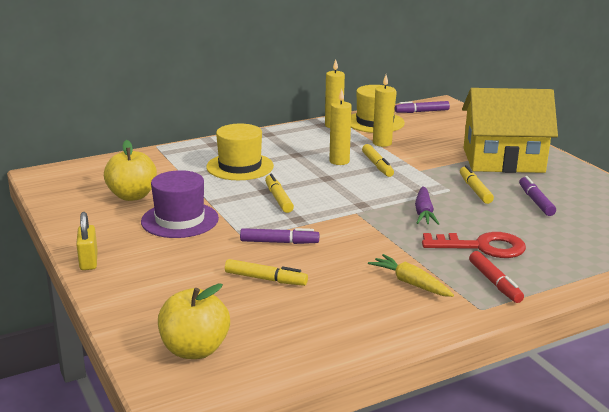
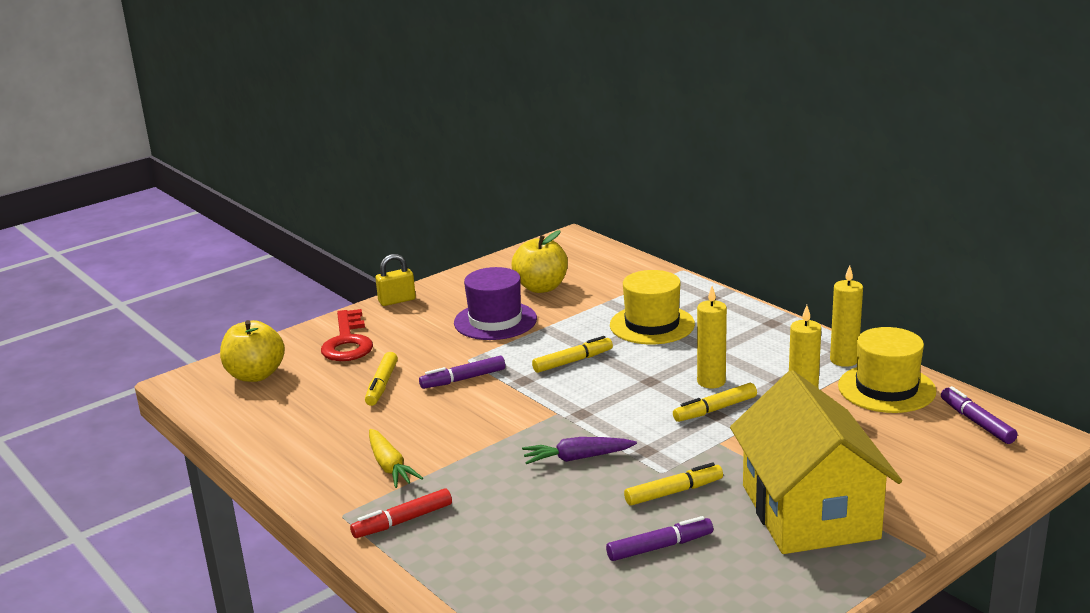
camera: 80 degrees right, 0 degrees up
(279, 242) = (463, 379): purple marker -> purple marker turned 75 degrees clockwise
(411, 283) = (390, 466): yellow carrot -> yellow carrot turned 120 degrees clockwise
(482, 247) = (494, 508): red key -> red key (348, 342)

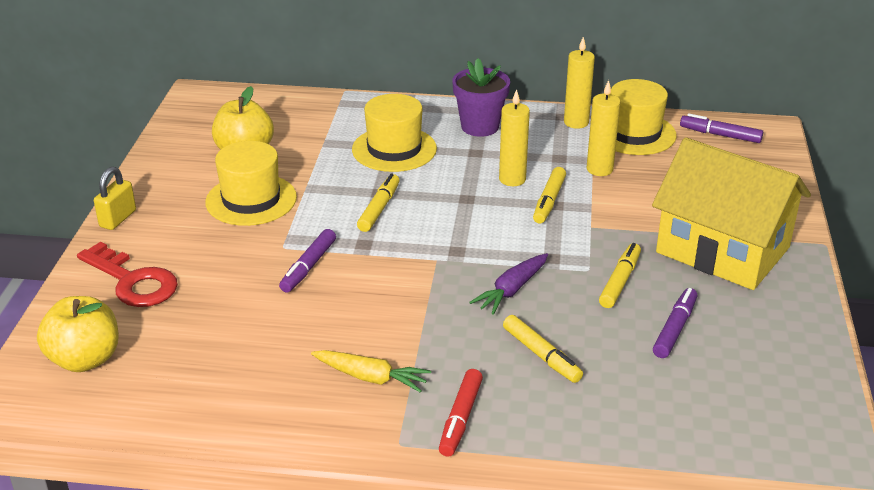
camera: 45 degrees left, 10 degrees up
(382, 385) = (239, 307): yellow marker -> yellow marker (541, 355)
(495, 321) = (251, 200): purple hat -> yellow hat
(750, 333) = (480, 127): none -> purple flower pot

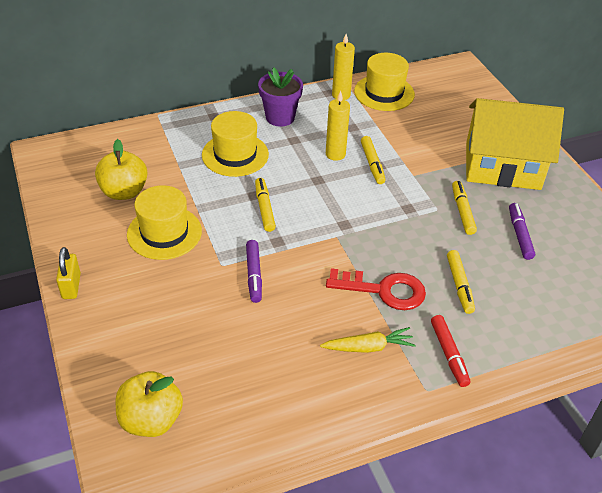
camera: 30 degrees left, 10 degrees up
(133, 281) = (132, 337): red key -> red key (384, 290)
(512, 290) = (403, 242): purple carrot -> none
(541, 355) = (459, 285): yellow marker -> yellow marker turned 60 degrees clockwise
(599, 169) = (384, 128): yellow candle -> none
(720, 135) = (436, 78): purple marker -> none

